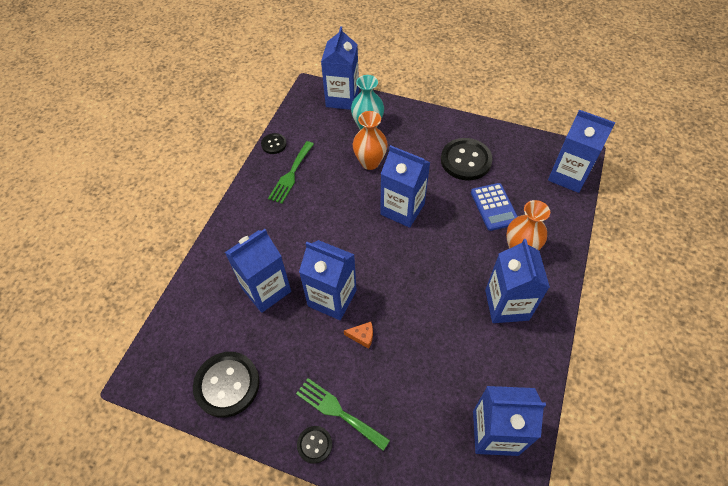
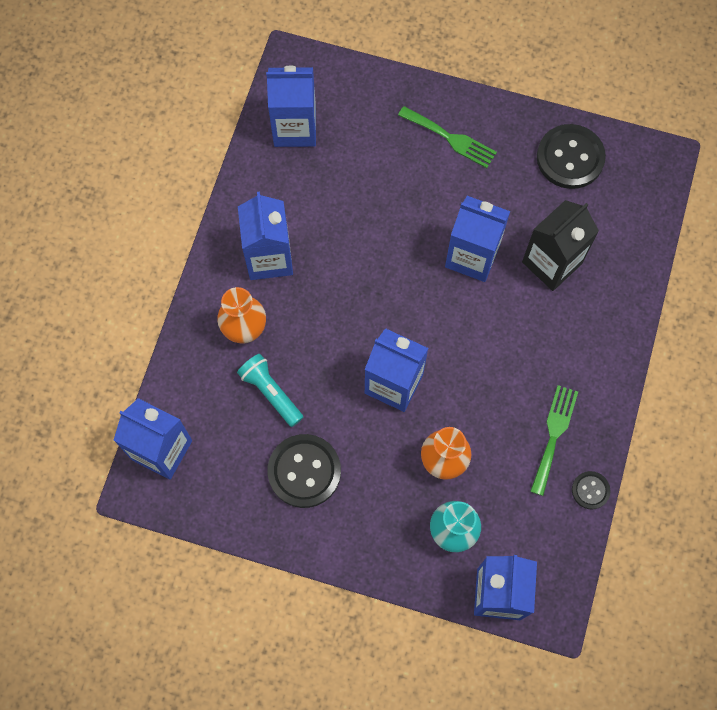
camera: 175 degrees right, 15 degrees up
(266, 290) = (552, 263): blue carton -> black carton
(314, 444) = (470, 109): black button -> none
(362, 336) = (433, 214): orange cheese -> none
(494, 207) = (271, 392): blue calculator -> turquoise flashlight

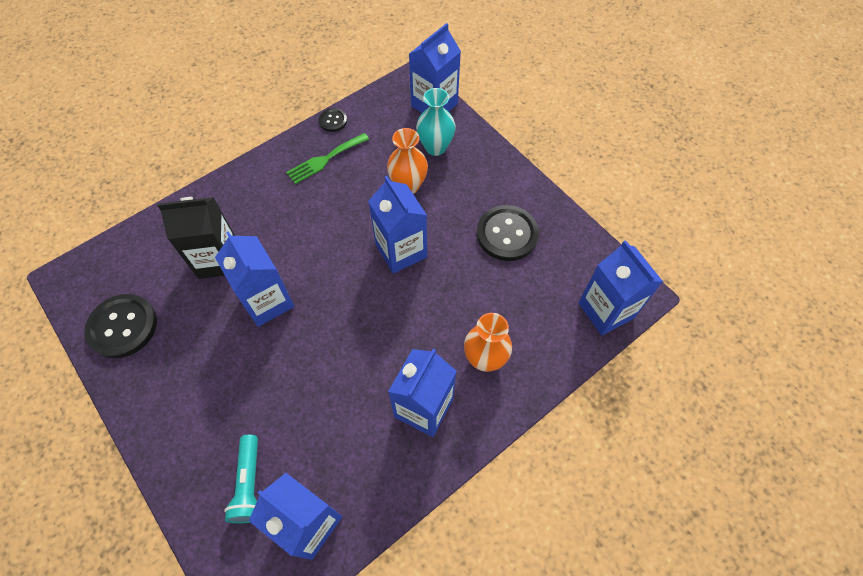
camera: 145 degrees left, 10 degrees down
(271, 392) = (495, 299): turquoise flashlight -> turquoise flashlight (249, 484)
(451, 138) = (190, 410): green fork -> none

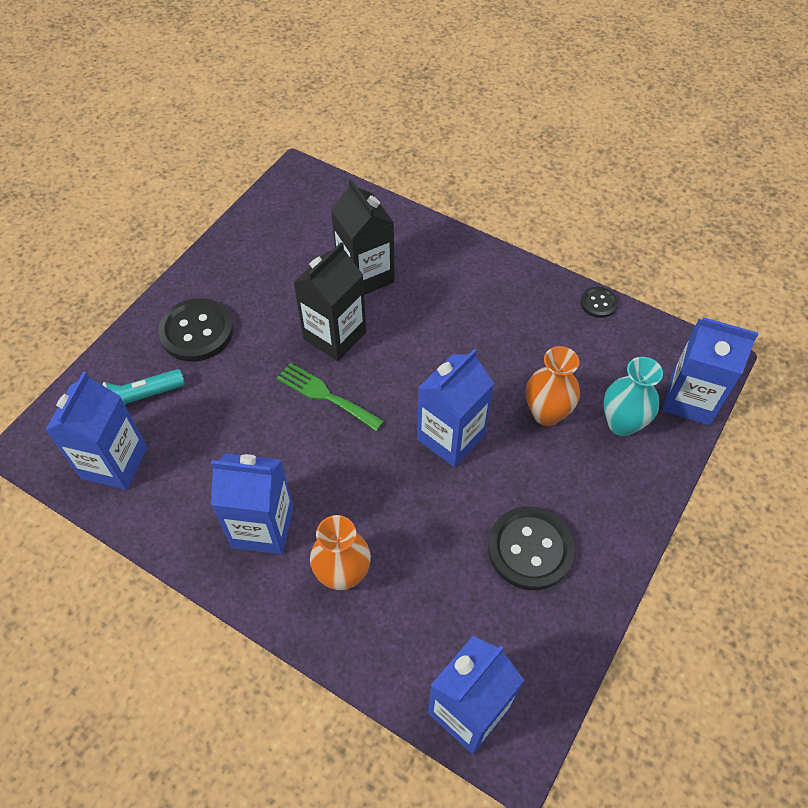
camera: 70 degrees right, 5 degrees down
(123, 327) = (264, 236): black button -> black button (196, 331)
(267, 301) = (335, 336): blue carton -> black carton
(325, 159) = (538, 317): green fork -> green fork (325, 395)

